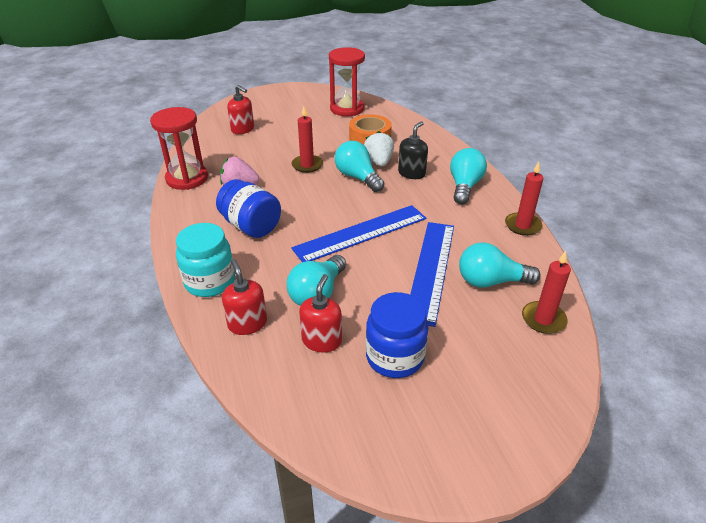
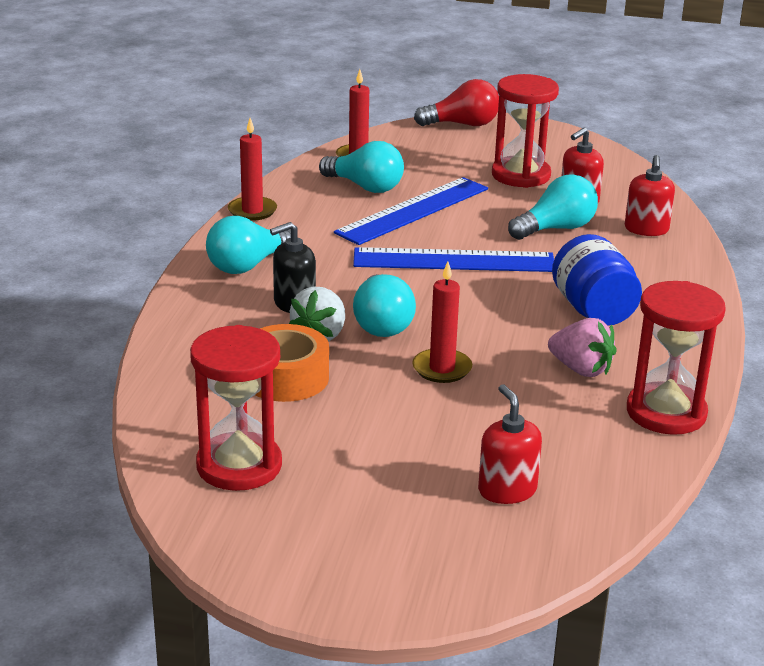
camera: 150 degrees left, 10 degrees down
(210, 282) = (674, 271): turquoise jar -> none
(394, 357) = (521, 175): blue jar -> red hourglass
(528, 434) = (462, 124): none -> red light bulb

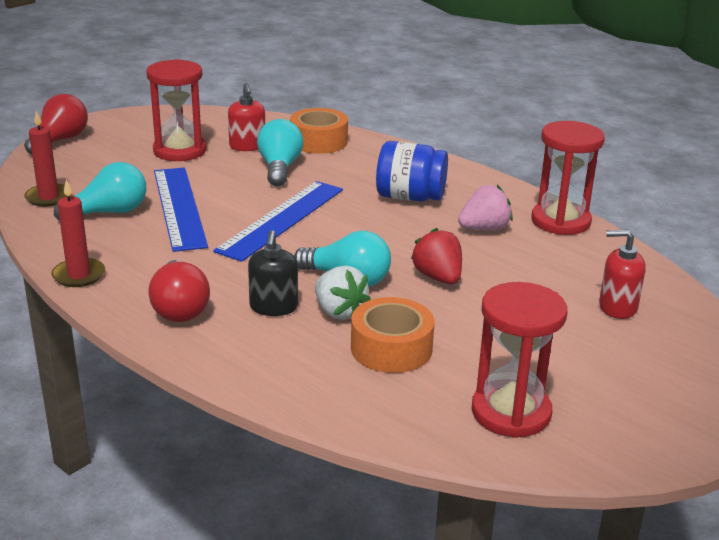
camera: 60 degrees left, 0 degrees up
(248, 265) = (180, 308): turquoise light bulb -> red light bulb
(442, 369) = (438, 277): red candle -> red strawberry
(646, 229) = (319, 141): red soap dispenser -> orange tape

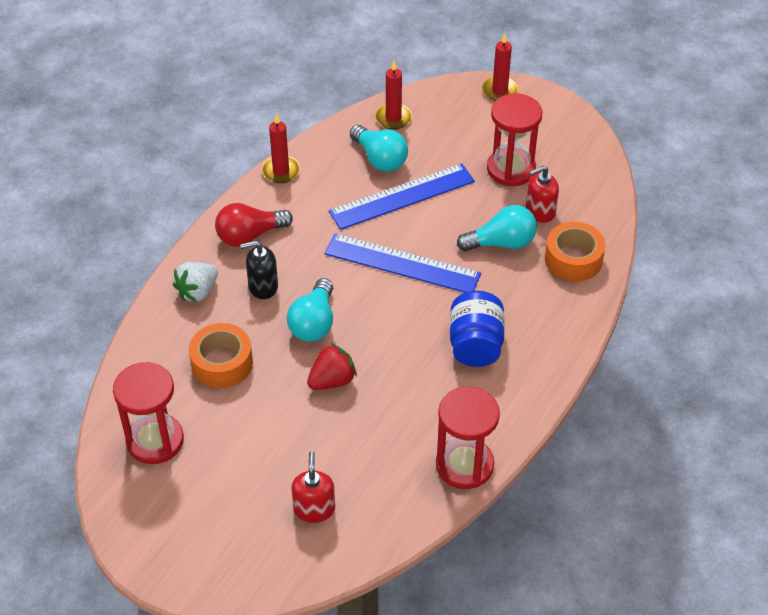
camera: 80 degrees right, 20 degrees up
(60, 140) = (499, 91): red light bulb -> red candle
(339, 312) = (265, 325): white strawberry -> white strawberry (197, 292)
(484, 229) = (430, 406): pink strawberry -> none

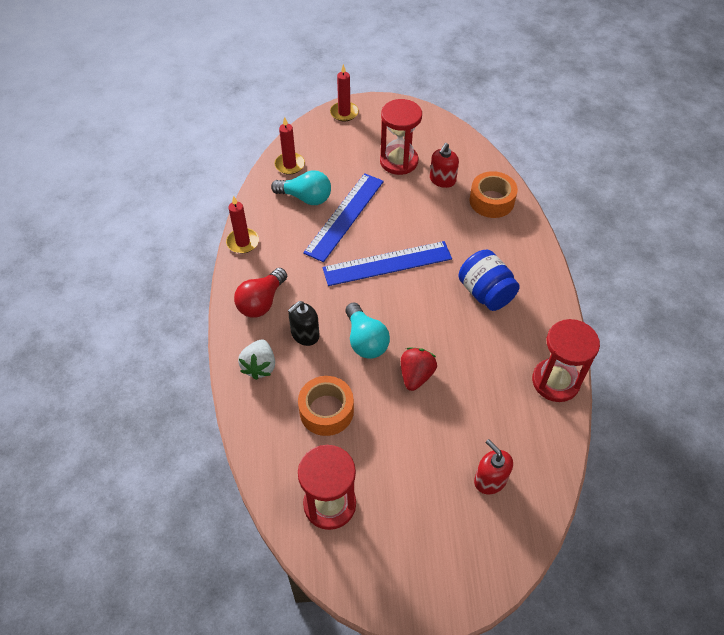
camera: 35 degrees left, 5 degrees up
(501, 243) = (438, 214): turquoise light bulb -> none

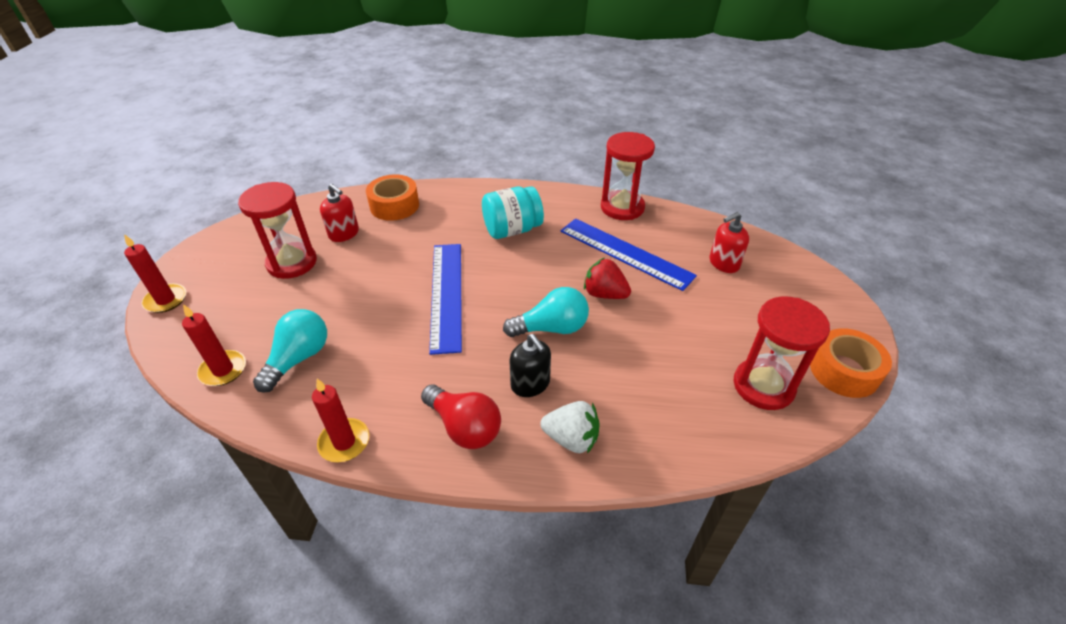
camera: 80 degrees left, 10 degrees down
(326, 411) = (643, 375): orange tape -> orange tape (844, 371)
(344, 216) = (354, 323): blue ruler -> blue ruler (625, 253)
(485, 293) = (512, 230): blue jar -> turquoise jar

